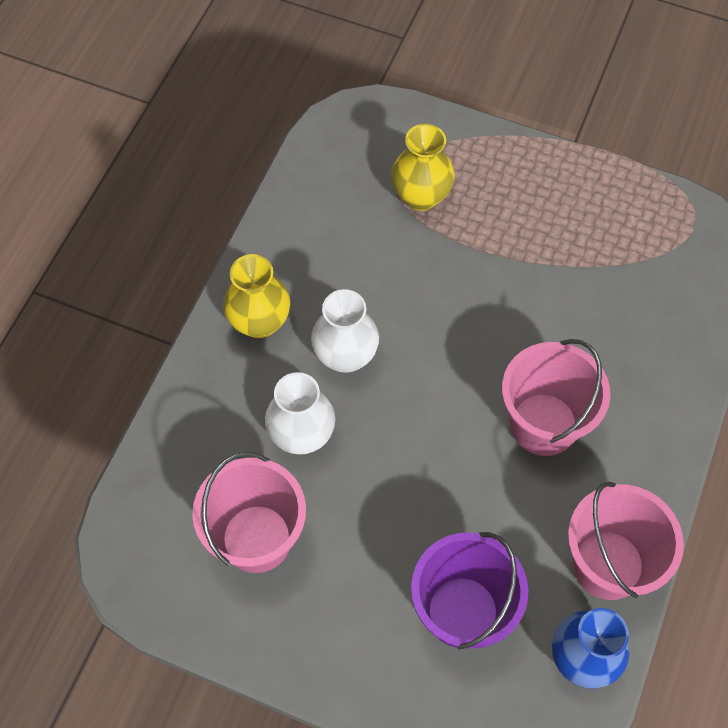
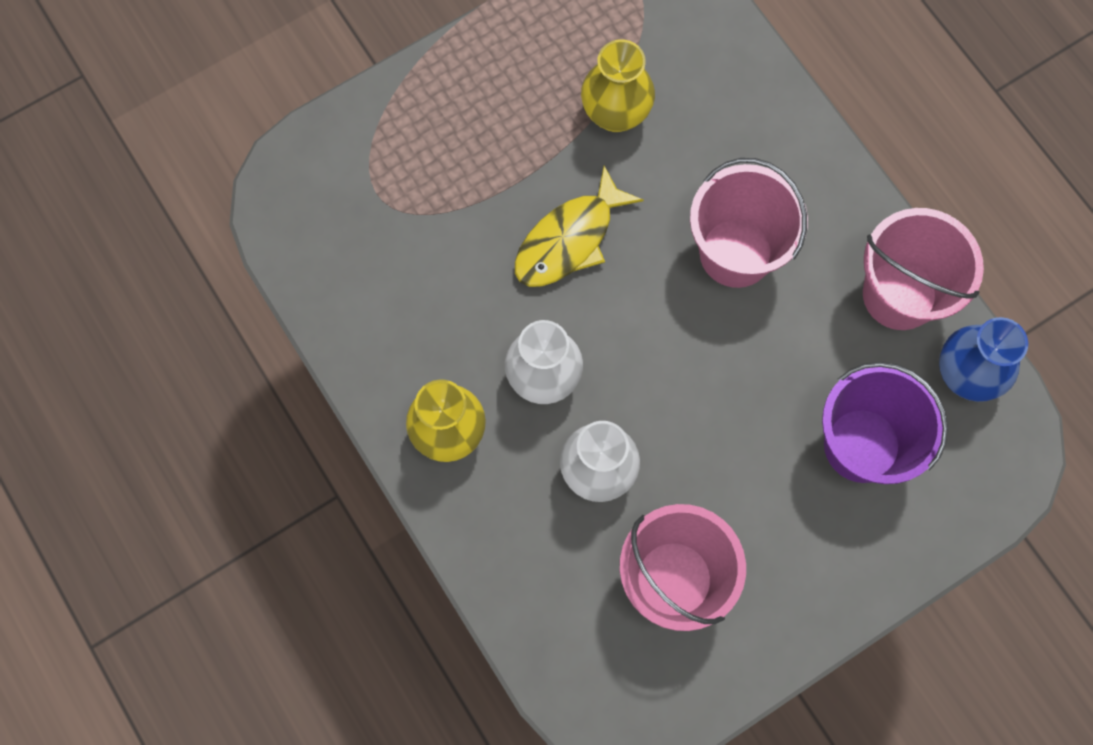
camera: 55 degrees left, 10 degrees up
(421, 196) = (421, 191): yellow vase -> yellow vase (615, 114)
(461, 308) = (569, 239): none -> yellow fish

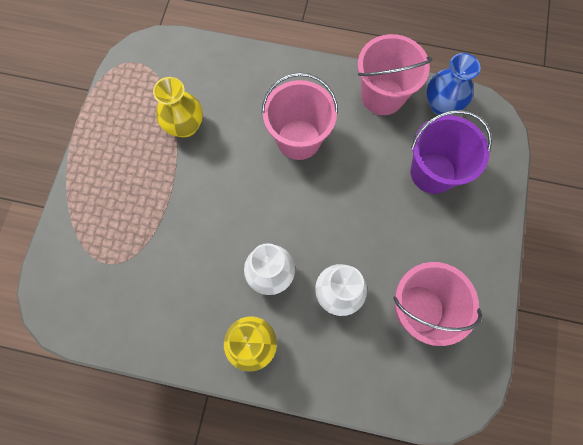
camera: 45 degrees left, 0 degrees up
(569, 239) = (219, 200): yellow fish -> none

